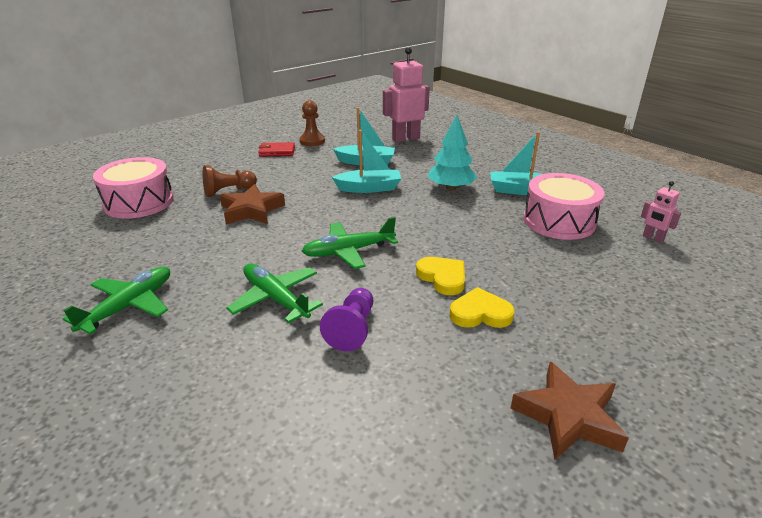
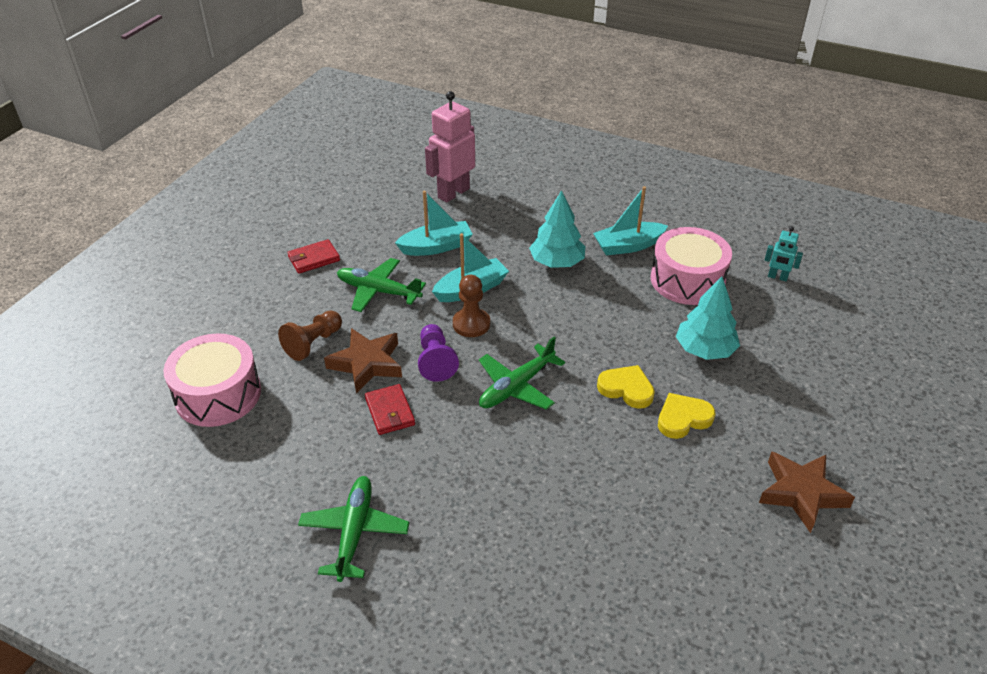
camera: 25 degrees left, 10 degrees up
(237, 241) = (390, 412): none -> red wallet
(276, 299) = (493, 469): green plane -> green plane (379, 291)
(312, 141) = (342, 227): brown pawn -> brown pawn (471, 324)
(352, 329) = (588, 476): purple pawn -> purple pawn (435, 361)
(541, 270) = (705, 350): none -> turquoise tree
(652, 238) = (777, 277): pink robot -> turquoise robot

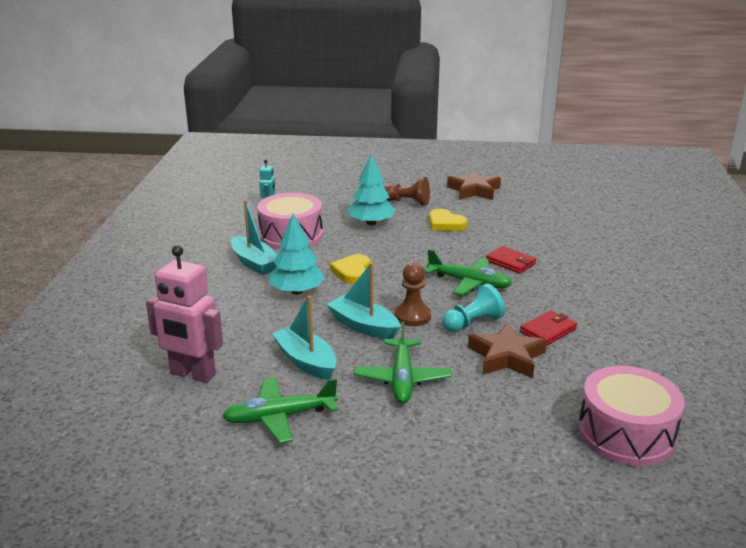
camera: 110 degrees left, 15 degrees down
(313, 343) = (508, 396): brown pawn -> brown pawn (407, 202)
(314, 259) = (375, 443): red wallet -> red wallet (510, 262)
(354, 532) = (666, 316): green plane -> green plane (280, 417)
(435, 361) = (472, 323): purple pawn -> turquoise pawn
(626, 389) = (434, 243): yellow heart -> yellow heart (352, 272)

